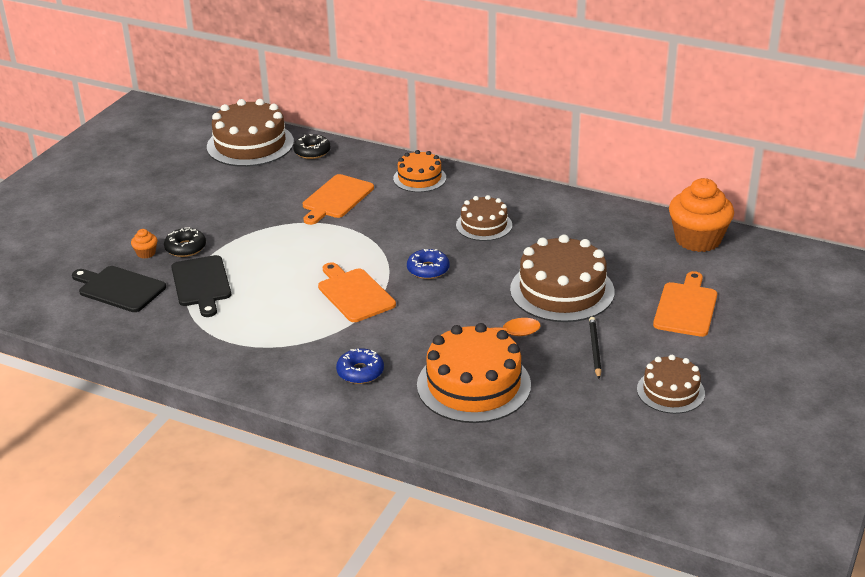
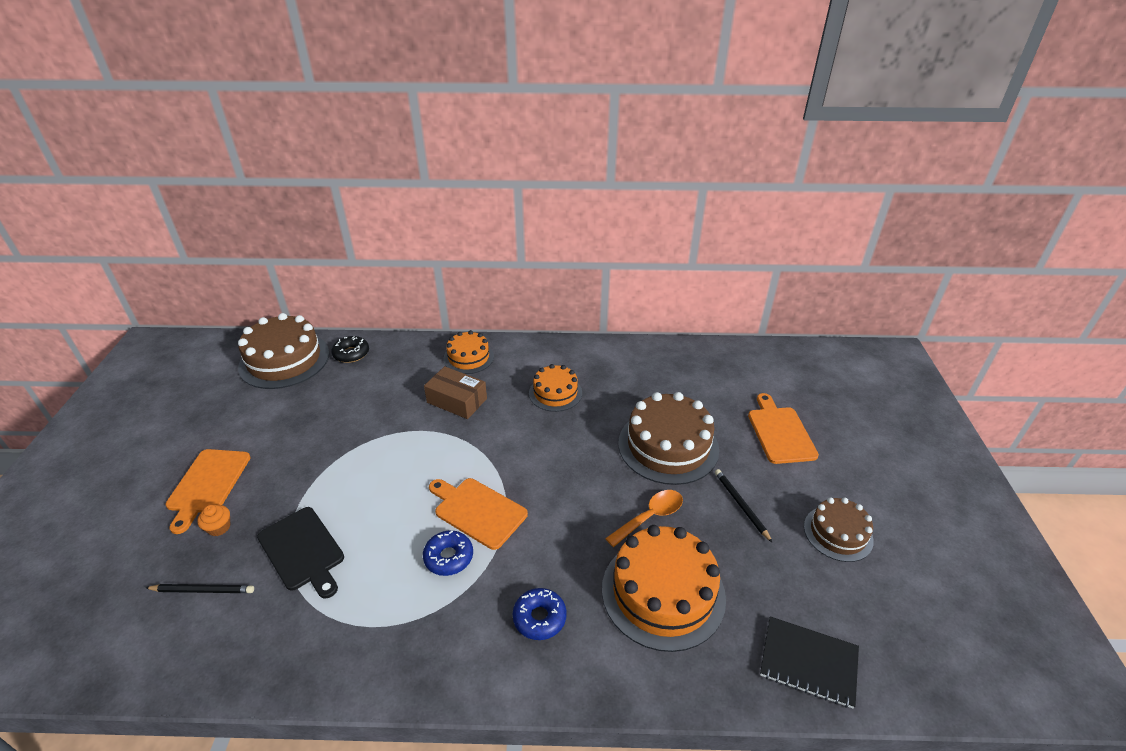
camera: 25 degrees left, 5 degrees up
(119, 288) = (203, 590): black cutting board -> black pencil
(185, 248) = (264, 506): black donut -> none
(336, 198) = (401, 400): orange cutting board -> orange cutting board (207, 484)
(386, 210) = (457, 400): none -> brown box
(428, 269) = (534, 458): blue donut -> blue donut (449, 557)
(484, 225) = (555, 393): brown cake -> orange cake
(561, 458) = (808, 662): none -> black notebook
(698, 239) = (738, 360): orange cupcake -> none

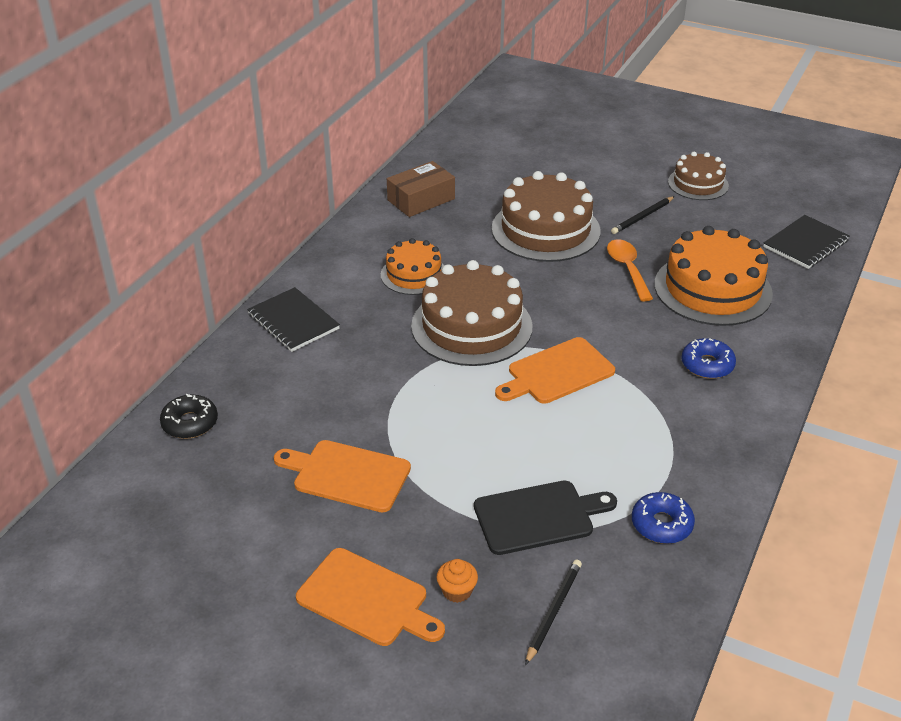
camera: 65 degrees left, 0 degrees up
(284, 360) = (142, 494): brown cake -> brown cake (471, 326)
(449, 557) = (608, 406): blue donut -> blue donut (661, 524)
(457, 400) = (369, 349): brown box -> brown box (421, 199)
(468, 357) = (293, 321): orange cake -> black notebook
(741, 505) = (642, 217): black pencil -> black pencil turned 45 degrees counterclockwise
(780, 432) = (570, 165): orange cutting board -> orange cutting board (347, 475)

